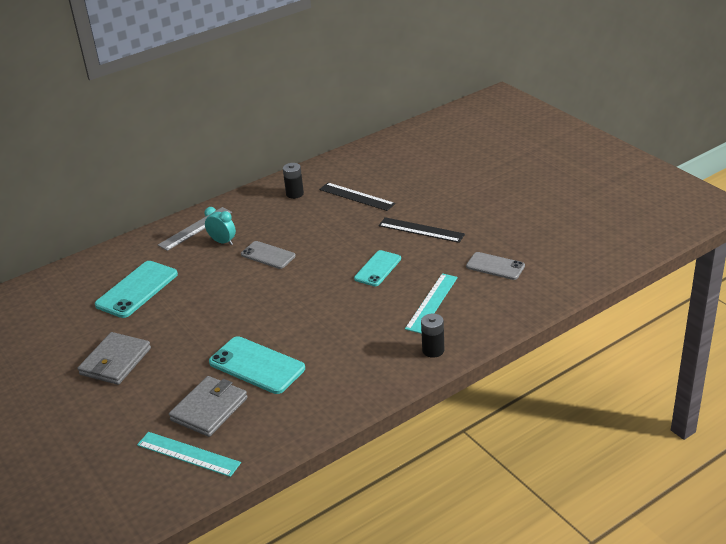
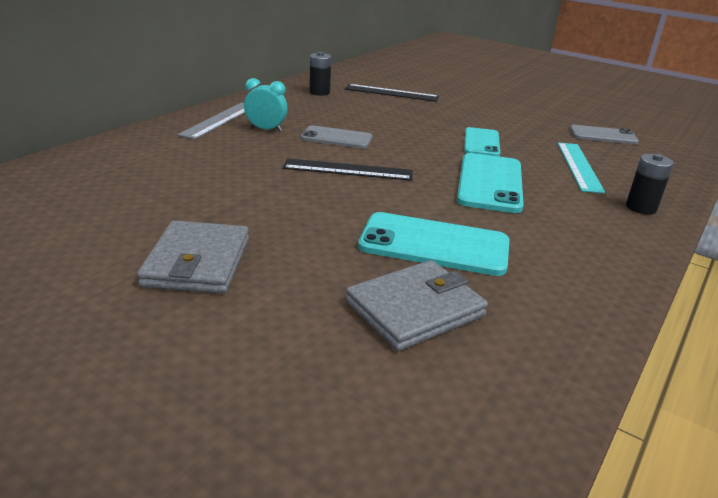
camera: 25 degrees left, 5 degrees down
(137, 289) = (176, 177): turquoise phone -> turquoise phone (490, 183)
(188, 454) = (442, 386): turquoise ruler -> none
(209, 409) = (415, 309): grey wallet -> grey wallet turned 45 degrees clockwise
(421, 230) = (490, 113): black ruler -> black ruler (348, 170)

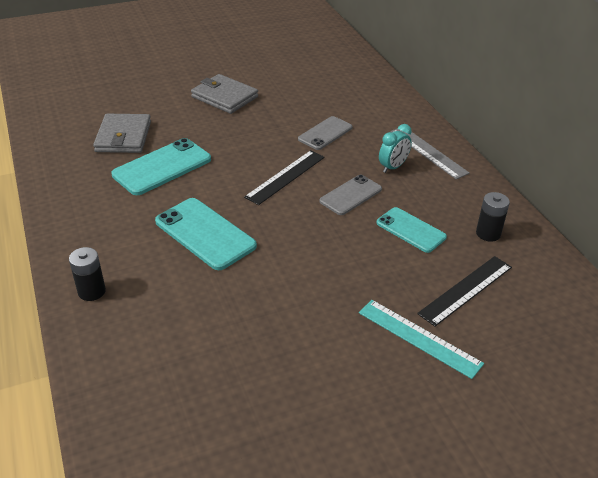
camera: 125 degrees right, 10 degrees up
(481, 143) = (279, 277): turquoise phone -> turquoise phone (411, 230)
(579, 166) = (180, 311): turquoise ruler -> turquoise ruler (419, 338)
(603, 135) = (221, 400): grey phone -> grey phone (325, 133)

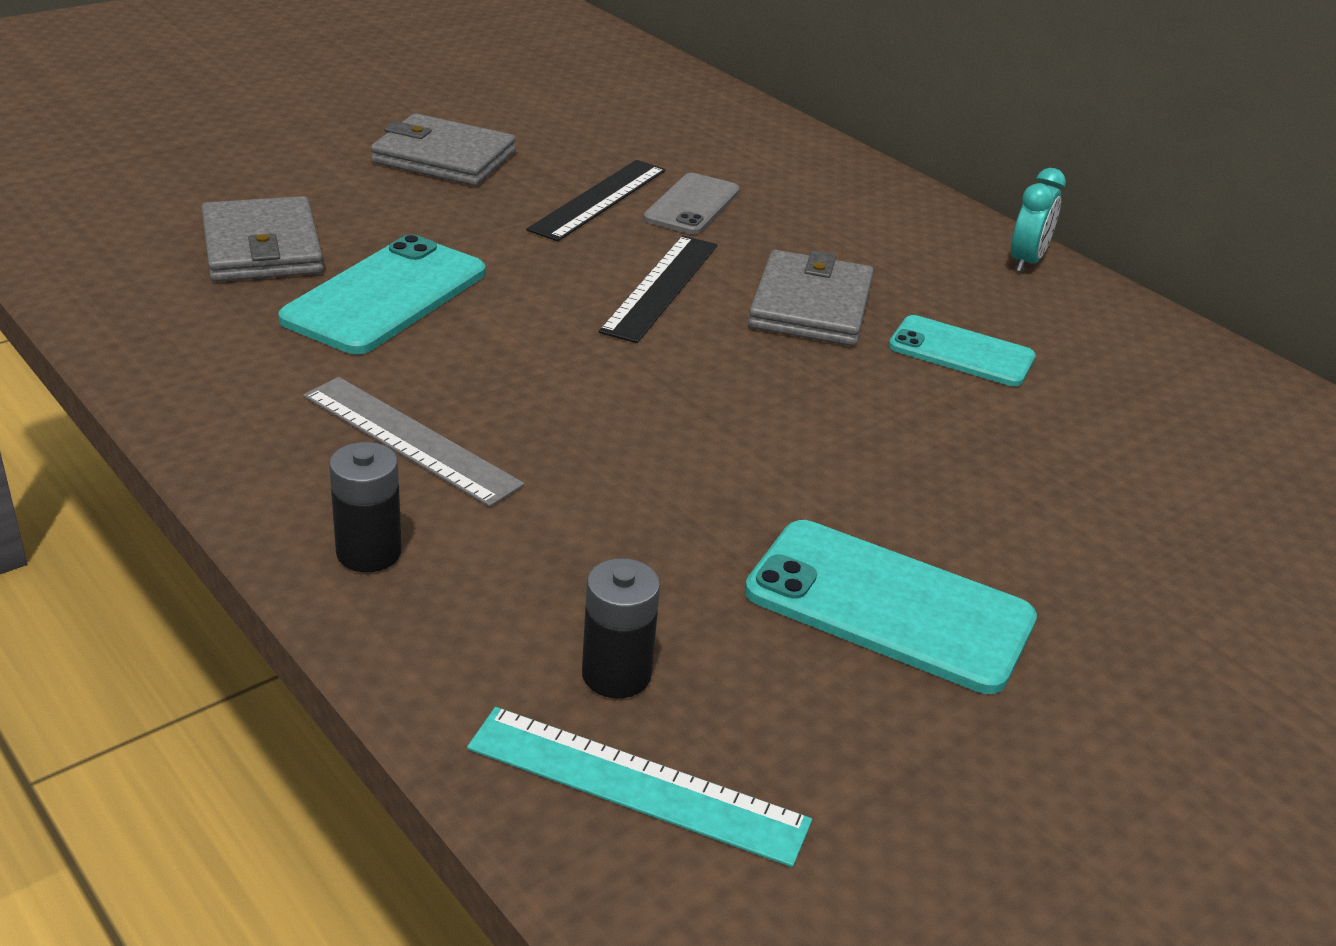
camera: 20 degrees left, 5 degrees down
(205, 234) = (557, 408): turquoise phone -> turquoise phone (889, 606)
(351, 195) = (810, 306): grey phone -> grey wallet
(393, 167) = (859, 250): turquoise clock -> turquoise clock (1026, 261)
(419, 338) = (1097, 533): turquoise ruler -> turquoise ruler (636, 785)
(428, 152) = (907, 219): grey ruler -> grey ruler (410, 440)
(466, 290) = (1125, 439): black ruler -> black ruler (598, 199)
(488, 233) = (1102, 341): black battery -> black battery (616, 674)

